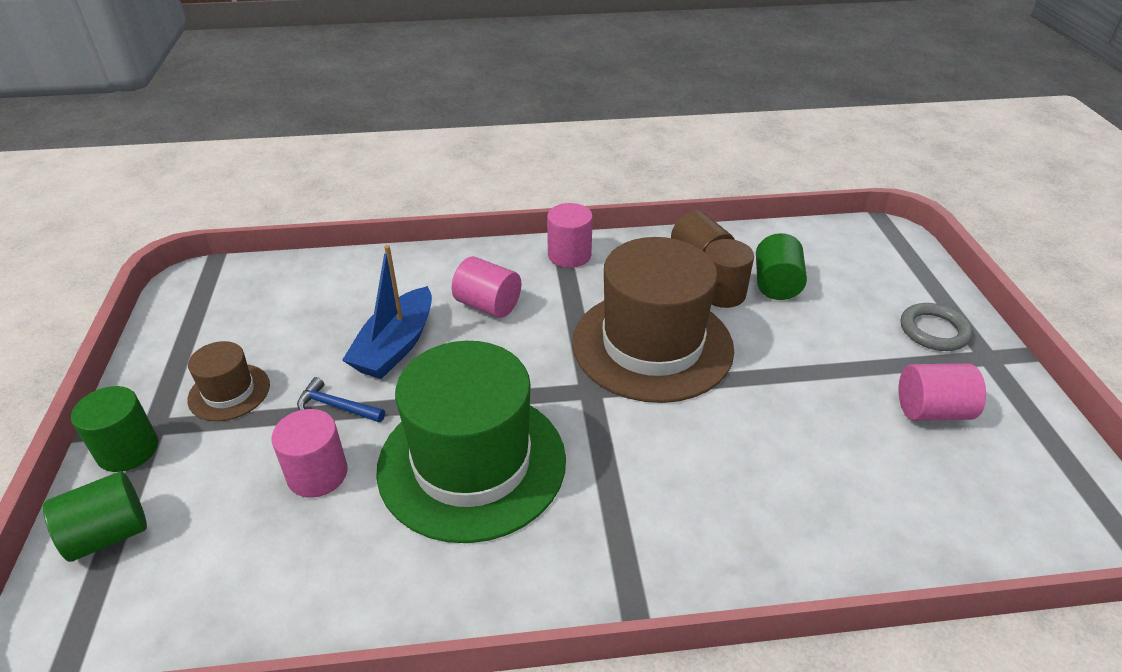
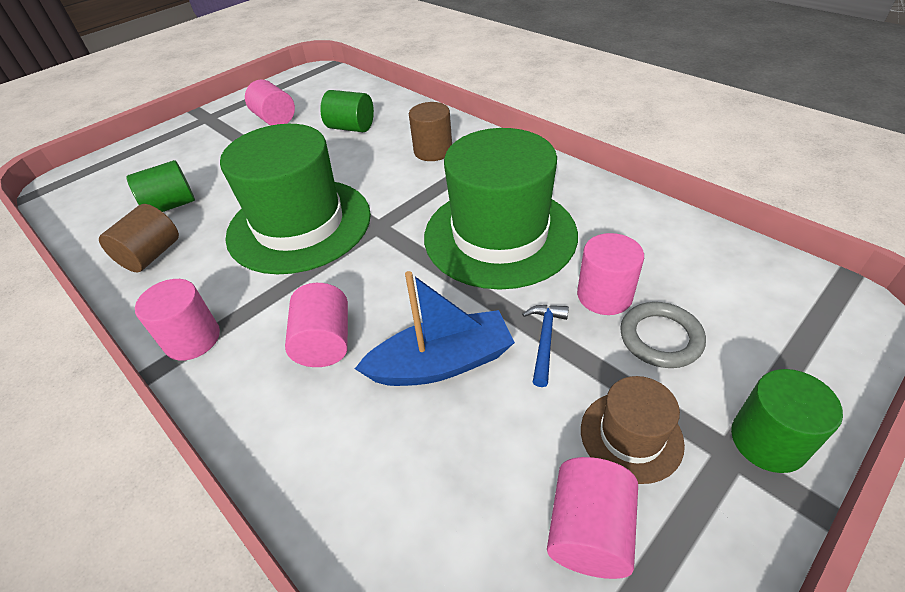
camera: 125 degrees left, 5 degrees up
(109, 534) = (800, 359): green cylinder -> green cylinder (351, 128)
(228, 338) = (588, 531): none -> pink cylinder
(337, 406) = (545, 340): blue hammer -> blue hammer turned 150 degrees counterclockwise
(652, 345) = (299, 225): brown hat -> green hat
(722, 293) = (202, 223): brown cylinder -> brown cylinder (433, 151)
(934, 331) = (191, 137): grey ring -> grey ring (660, 338)

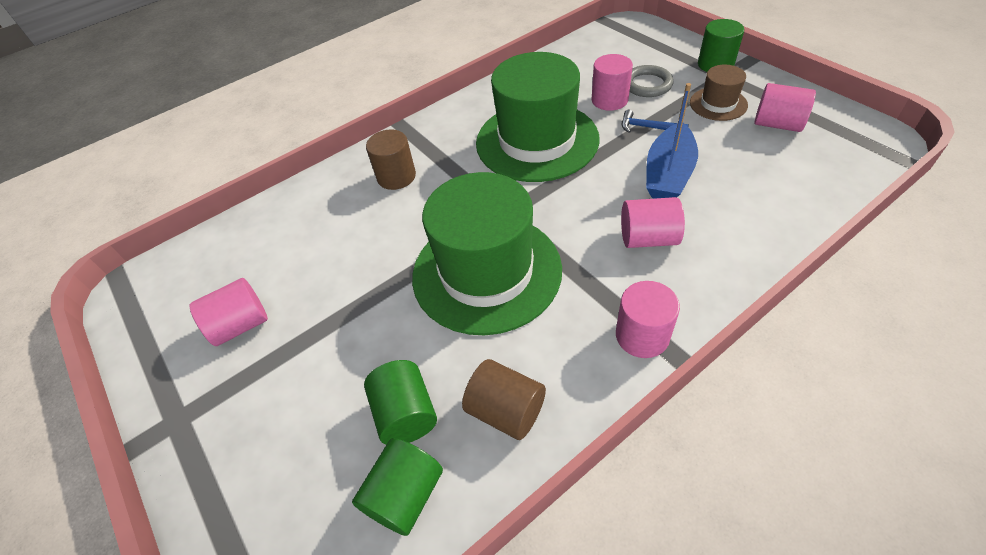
camera: 80 degrees left, 5 degrees up
(351, 128) = (312, 242): green cylinder -> green cylinder (405, 495)
(441, 363) = (668, 174): blue boat -> blue boat turned 150 degrees counterclockwise

